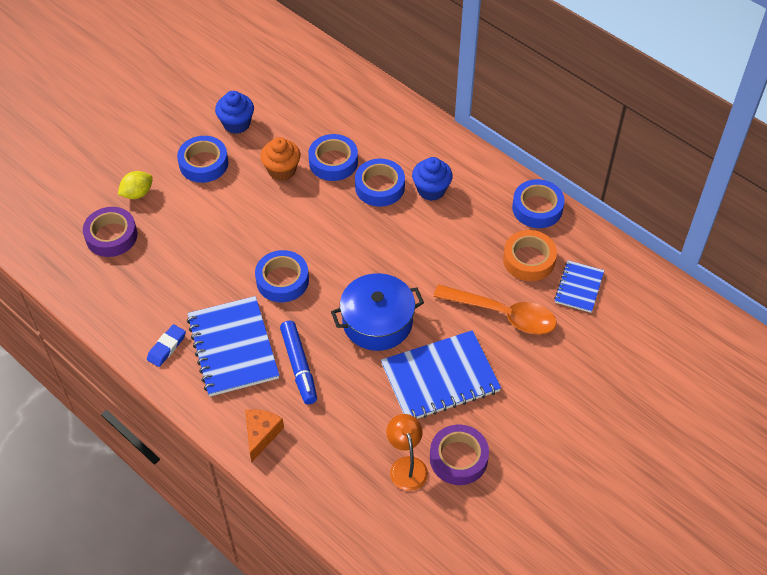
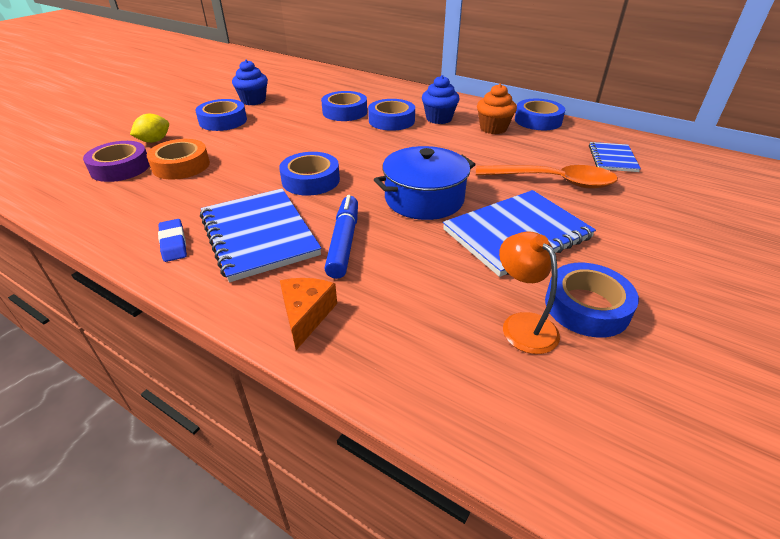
camera: 10 degrees left, 15 degrees down
(166, 347) = (173, 243): blue eraser -> blue eraser turned 45 degrees counterclockwise
(282, 170) = (298, 119): orange cupcake -> orange cupcake (493, 128)
(299, 366) = (344, 242): blue marker -> blue marker turned 150 degrees counterclockwise
(458, 458) = (586, 306): purple tape -> blue tape
(529, 260) = (552, 147): orange tape -> orange tape (181, 165)

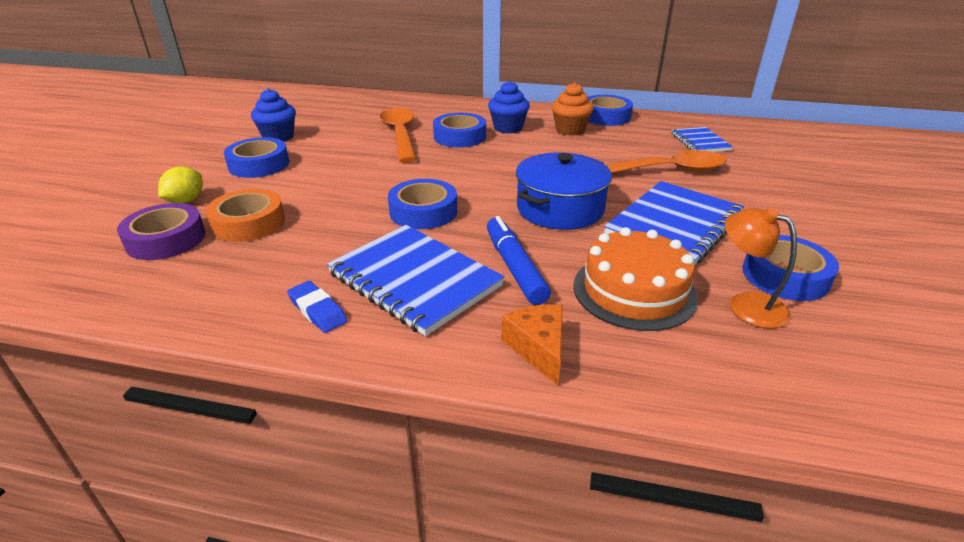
camera: 20 degrees left, 5 degrees down
(345, 112) = (400, 135): blue tape -> orange spoon
(428, 286) = (634, 291): none -> orange cake

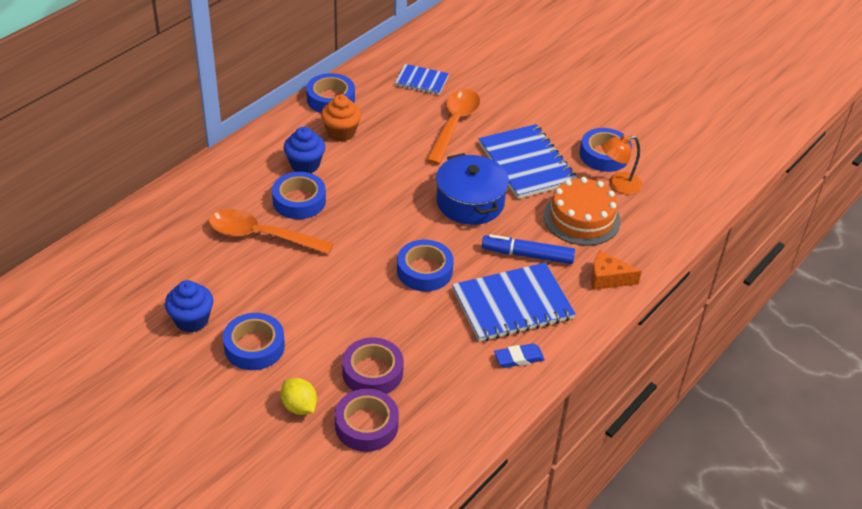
camera: 65 degrees left, 10 degrees up
(248, 223) = (372, 372): orange tape -> purple tape

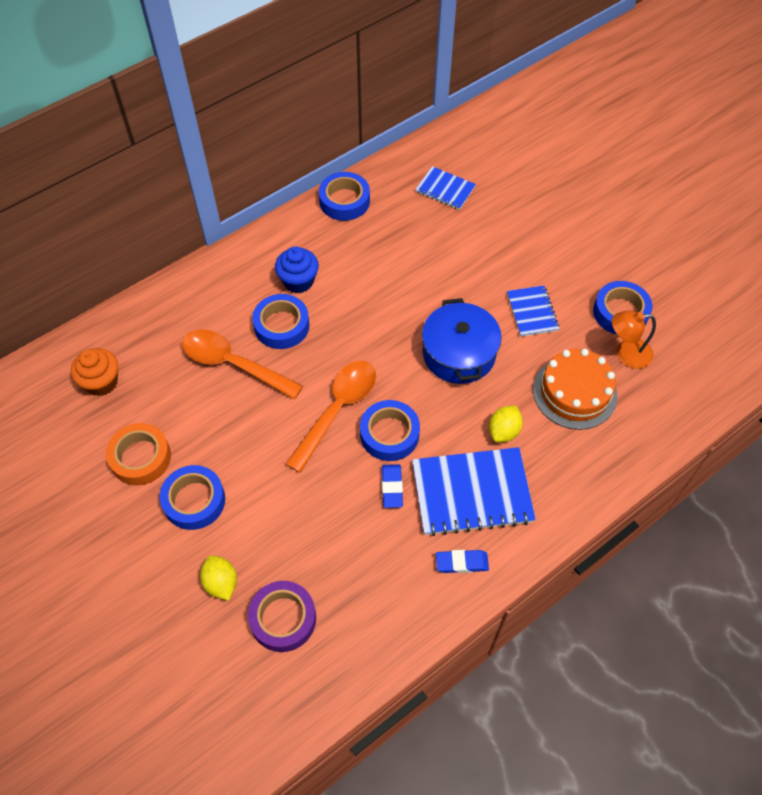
camera: 15 degrees right, 15 degrees up
(191, 320) = (140, 457): blue cupcake -> orange tape
(341, 132) = (345, 245): orange cupcake -> orange cupcake (101, 382)
(372, 372) = (305, 553): purple tape -> none
(438, 310) = (392, 487): none -> blue eraser
(454, 124) = (466, 250): orange spoon -> orange spoon (337, 409)
(527, 163) = (532, 312): blue notebook -> blue notebook, size x0.55
(527, 255) = (503, 431): blue marker -> yellow lemon
(607, 278) = (584, 476): orange cheese -> none

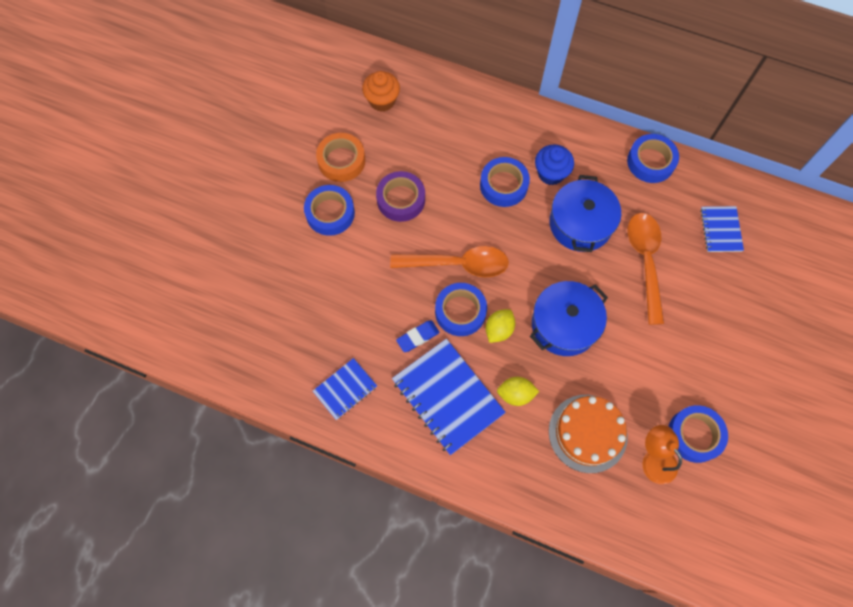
camera: 60 degrees right, 10 degrees up
(221, 583) = (282, 266): yellow lemon -> yellow lemon (499, 330)
(233, 364) = (450, 172): orange spoon -> orange spoon (645, 261)
(283, 618) = (279, 319): purple tape -> purple tape (401, 199)
(367, 286) = (580, 223): none -> blue pot
(461, 563) = (386, 418): blue eraser -> none
(532, 312) = (644, 362): blue notebook -> blue notebook (345, 389)

